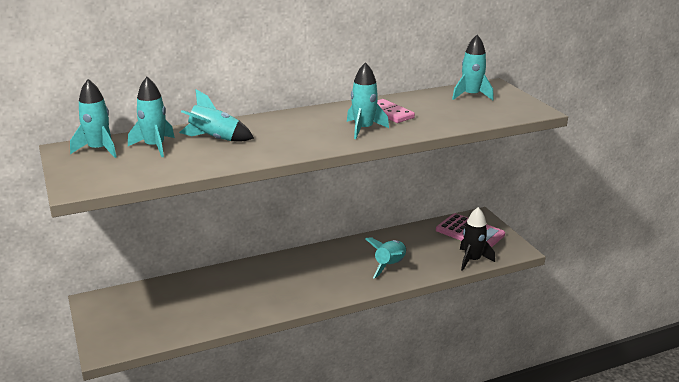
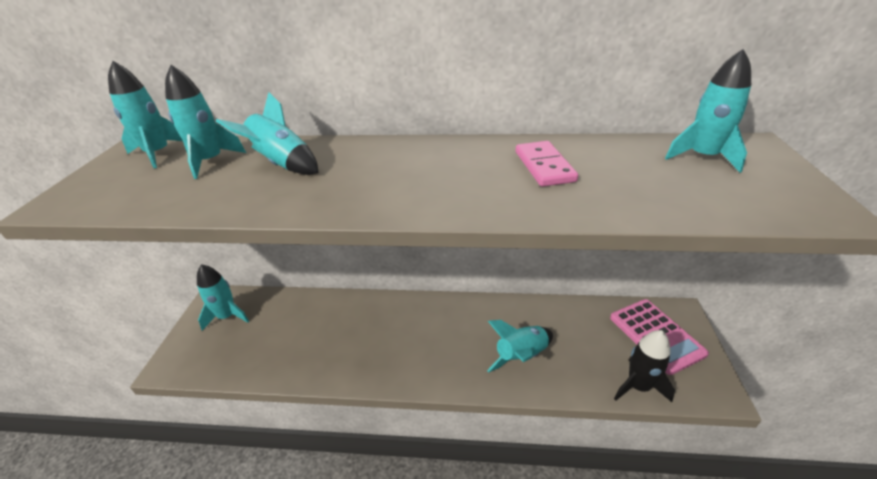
camera: 30 degrees right, 10 degrees up
(363, 129) = (480, 187): turquoise rocket -> turquoise rocket (227, 316)

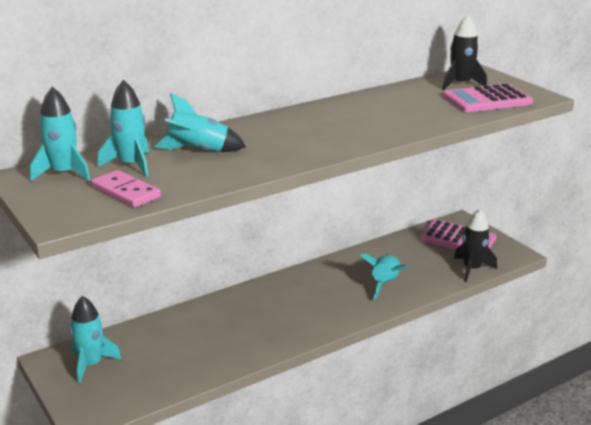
camera: 40 degrees left, 10 degrees down
(544, 166) = (383, 109): pink domino -> pink domino (126, 192)
(703, 157) = (460, 84): turquoise rocket -> black rocket
(717, 193) = (487, 100): none -> pink calculator

